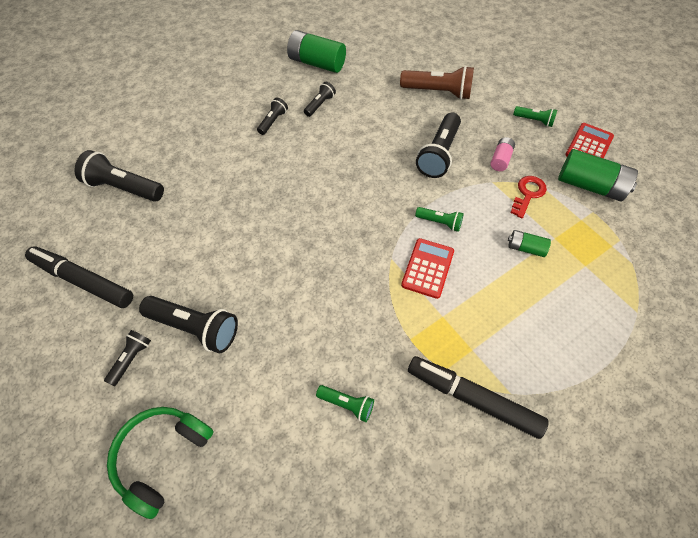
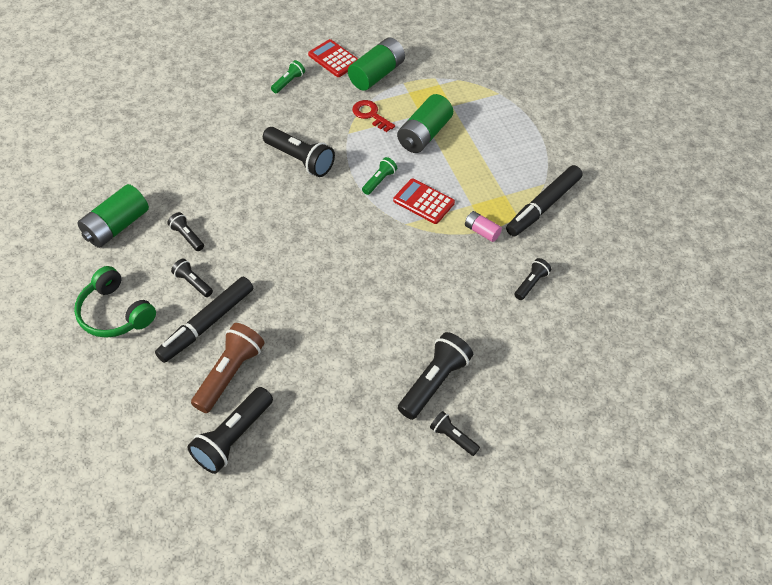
camera: 75 degrees left, 5 degrees down
(83, 281) = (351, 480): black marker -> black marker (207, 324)
(162, 457) = (549, 417): green headphones -> green headphones (115, 313)
(347, 404) = (531, 283): green flashlight -> black flashlight
(438, 92) = (217, 137): brown flashlight -> brown flashlight (230, 374)
(500, 159) = (325, 119): pink battery -> pink battery (482, 231)
(525, 248) = (424, 134): green battery -> green battery, size x1.89

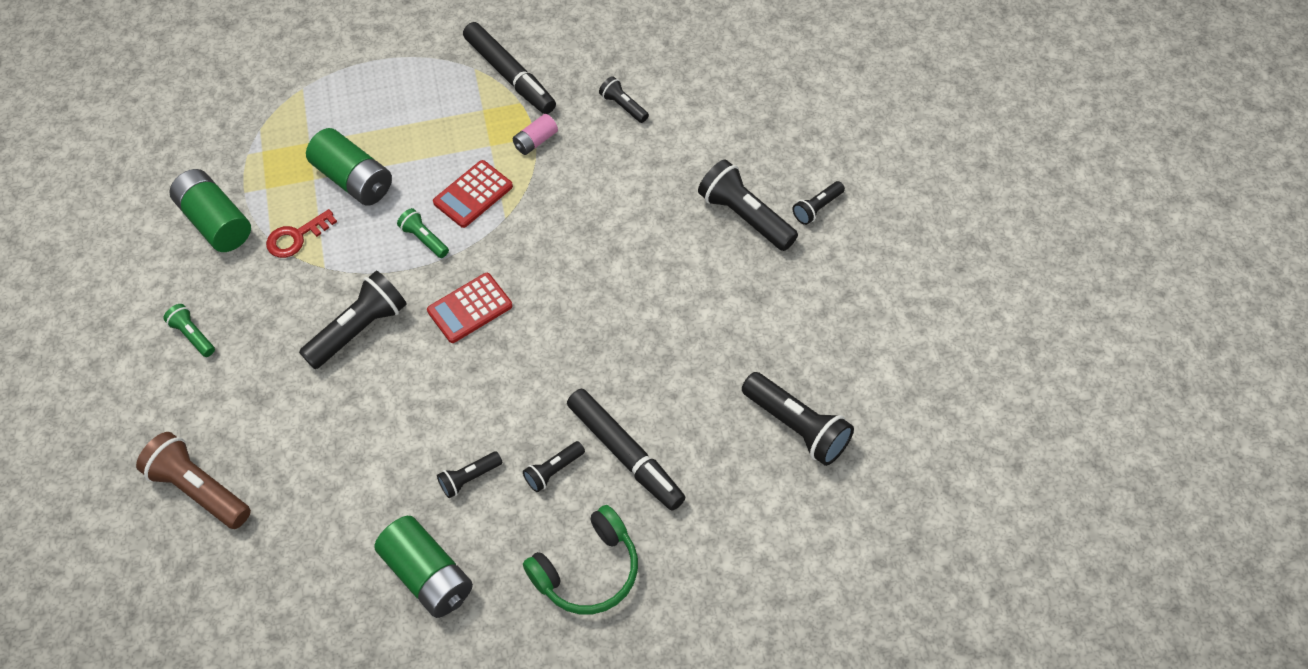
camera: 80 degrees left, 5 degrees up
(230, 374) = (706, 428): brown flashlight -> brown flashlight (199, 490)
(334, 59) = (162, 273): red calculator -> red calculator (470, 308)

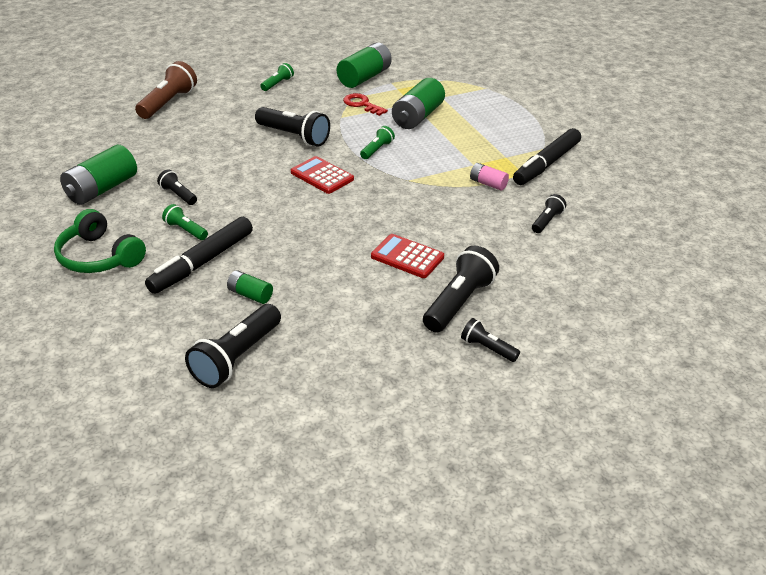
camera: 75 degrees right, 20 degrees down
(473, 194) = (424, 163): red calculator -> red calculator (407, 257)
(553, 471) = (185, 230): black flashlight -> green flashlight
(696, 407) = (250, 295): none -> green battery

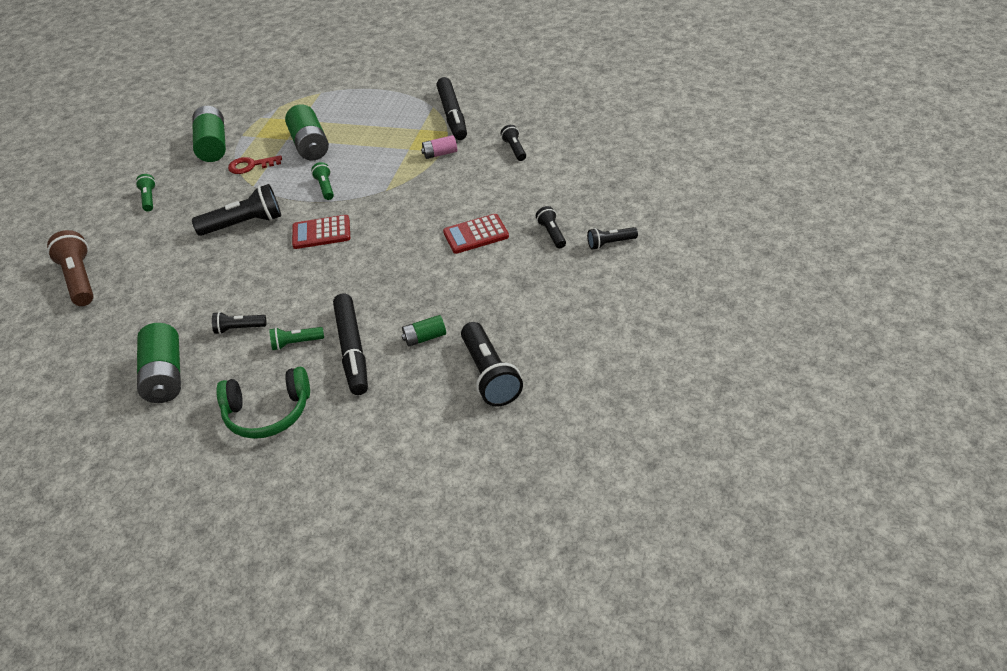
camera: 45 degrees left, 5 degrees up
(458, 302) = (552, 234): black flashlight -> black flashlight, size x0.54

